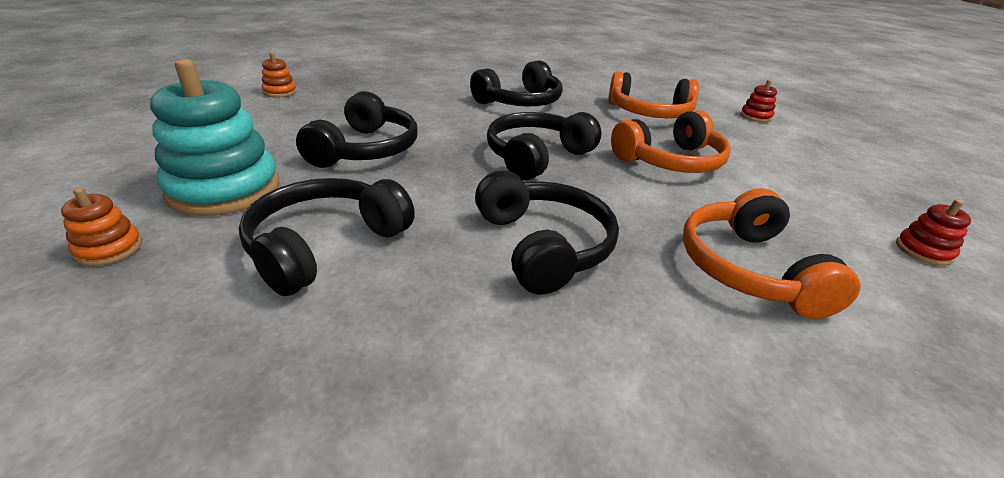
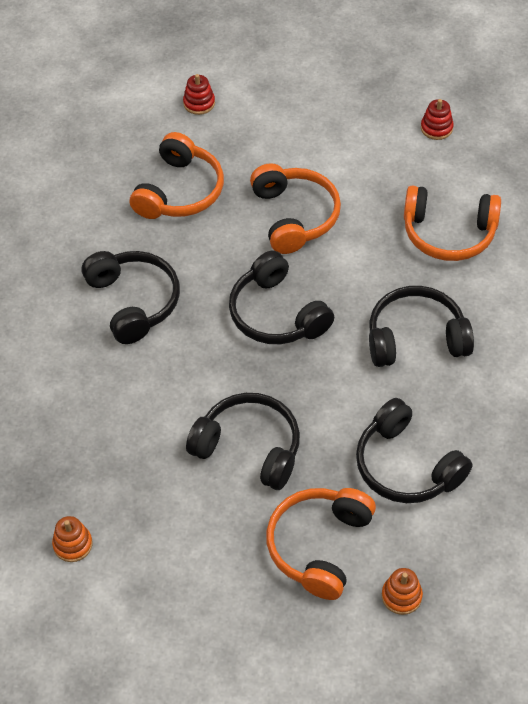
camera: 75 degrees left, 20 degrees up
(224, 189) = (319, 546): turquoise stacking toy -> orange headphones

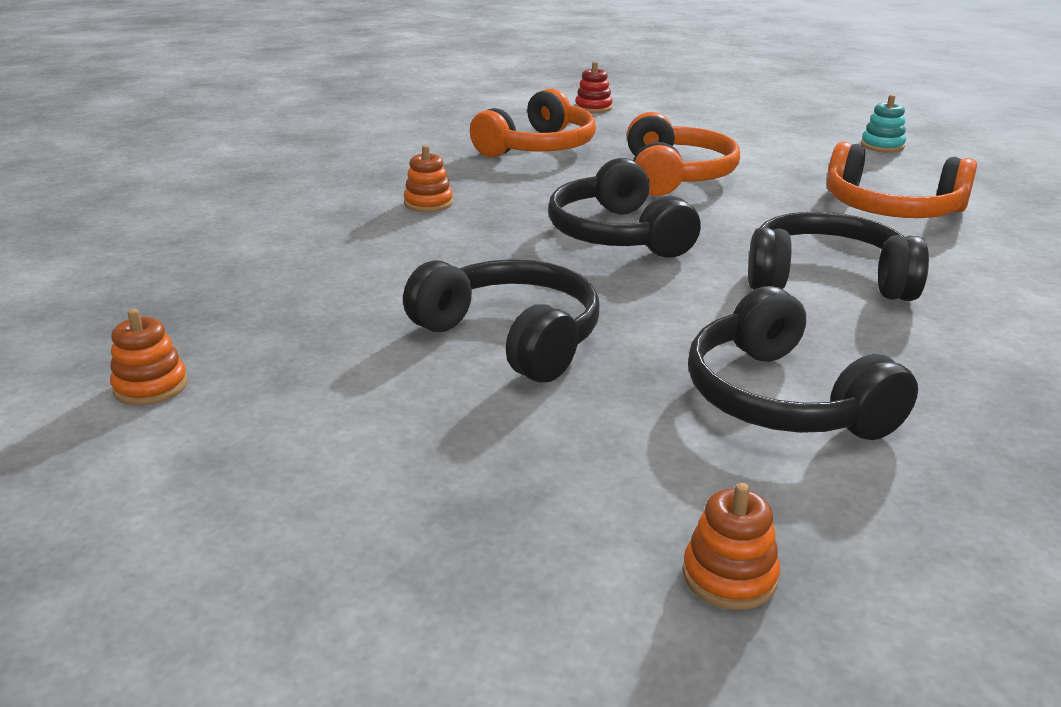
camera: 15 degrees right, 25 degrees down
(133, 302) = (428, 203): black headphones -> orange stacking toy
(319, 546) = (579, 467): orange headphones -> none
(436, 128) = (882, 146): red stacking toy -> turquoise stacking toy

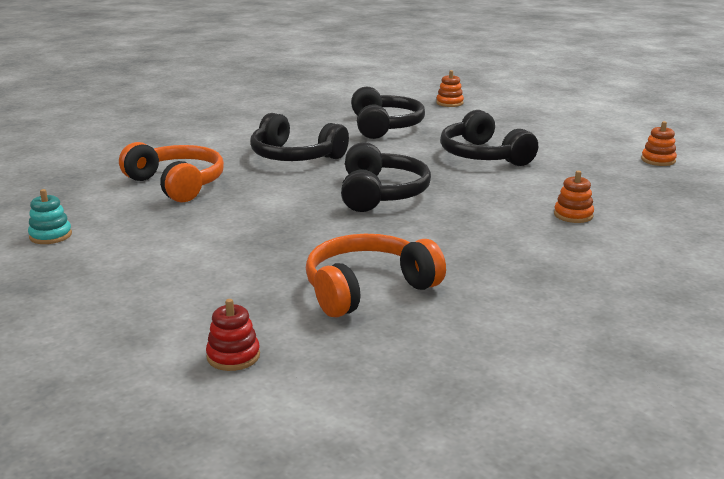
camera: 160 degrees left, 5 degrees down
(428, 203) = (505, 237): orange stacking toy -> orange stacking toy (573, 215)
(675, 176) = (280, 233): orange headphones -> none

